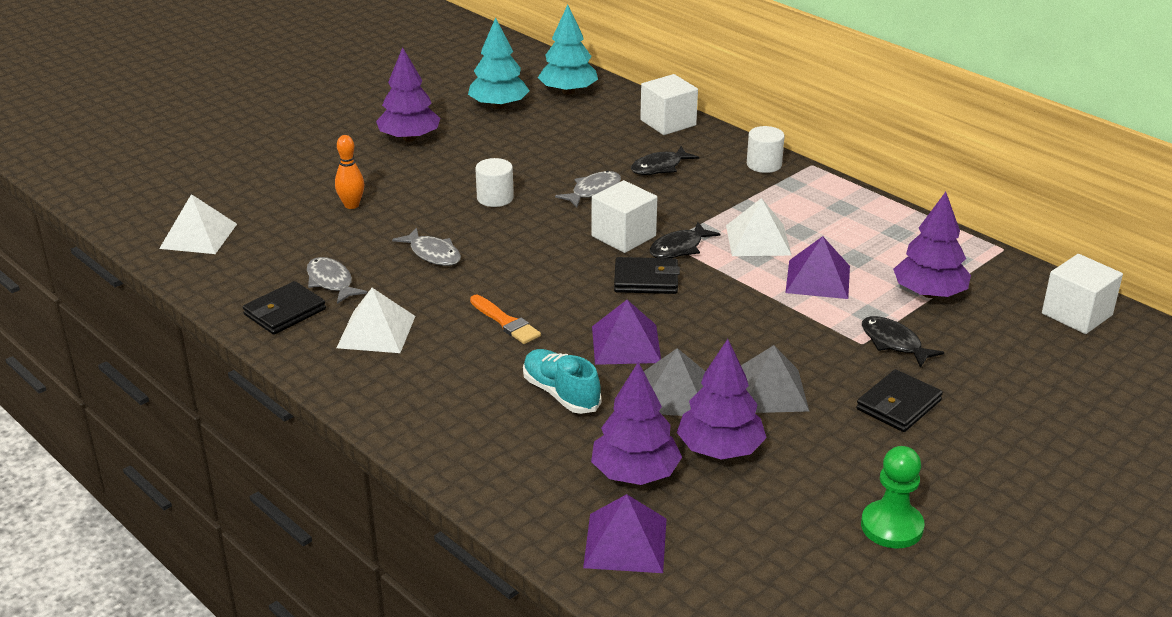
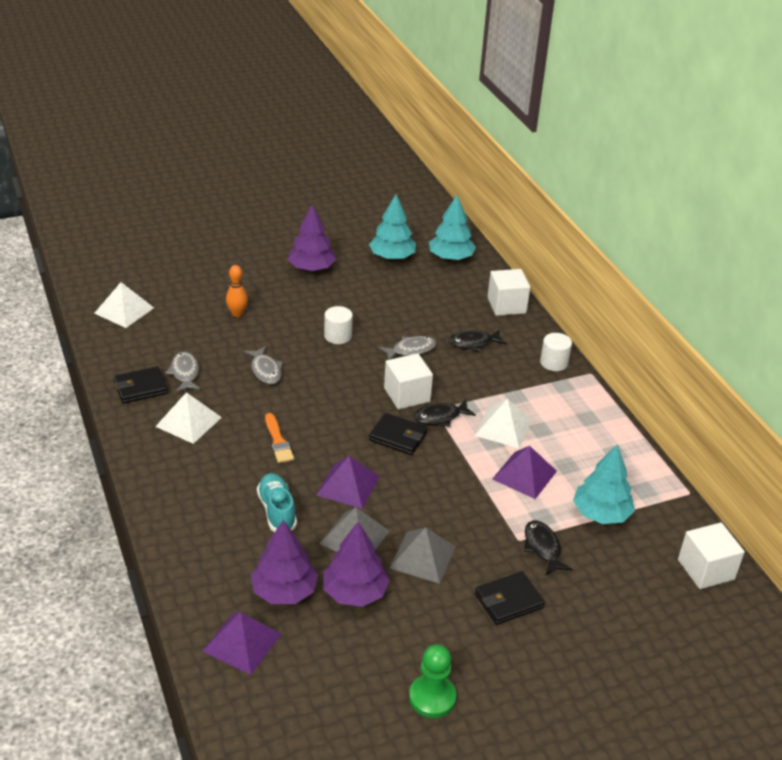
camera: 20 degrees right, 5 degrees up
(929, 293) = (601, 514): purple tree -> turquoise tree

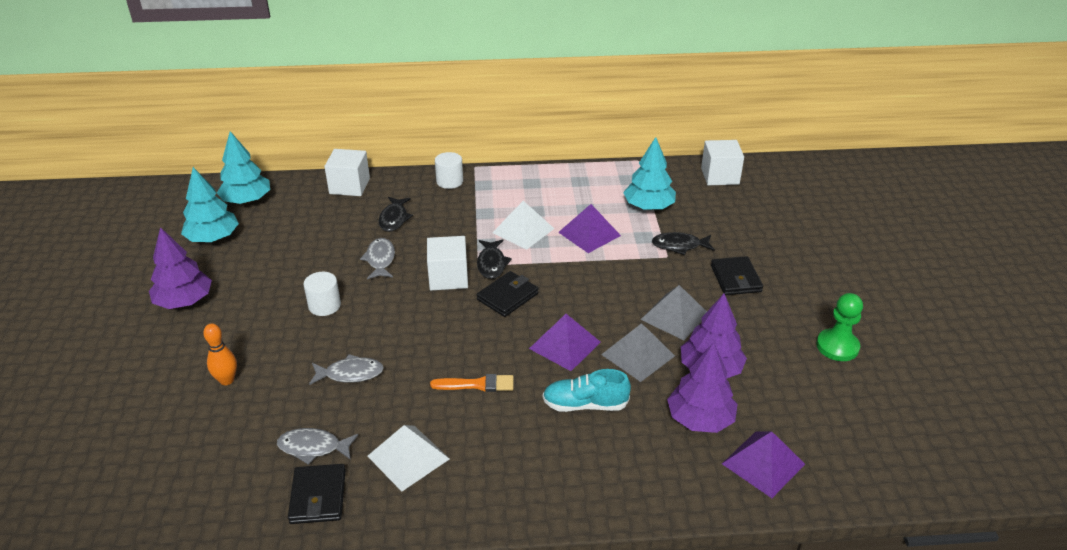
camera: 70 degrees left, 0 degrees up
(124, 310) = (136, 494): white pyramid -> none

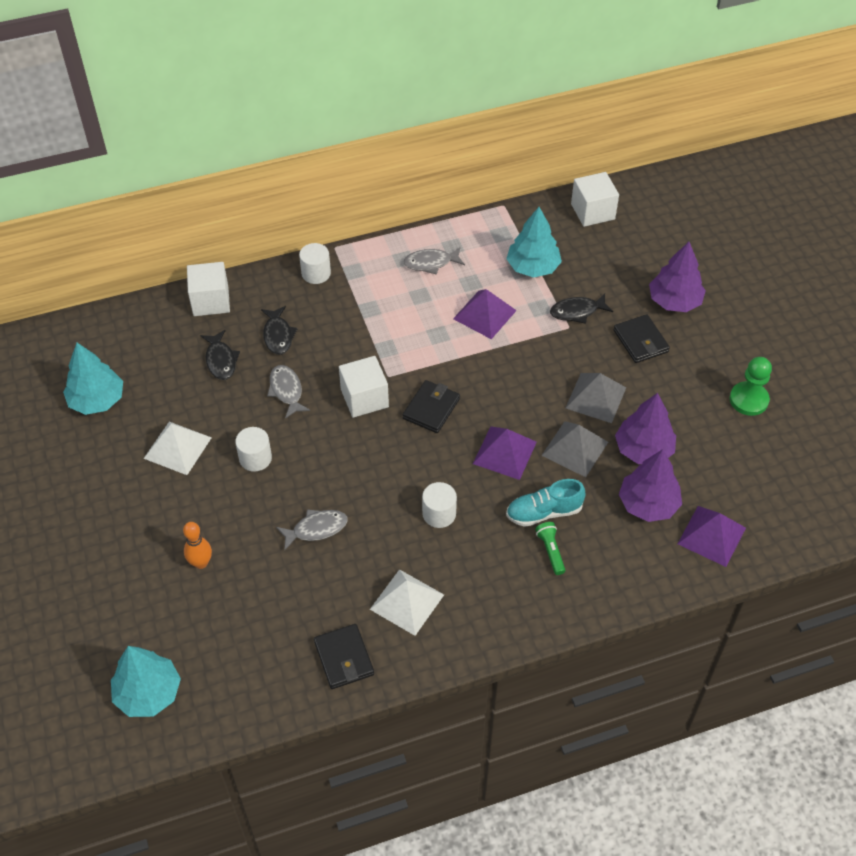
camera: 15 degrees left, 15 degrees up
(184, 301) = (109, 484): purple tree -> purple tree (674, 301)
(247, 201) = (107, 343): turquoise tree -> turquoise tree (148, 693)
(313, 447) = (317, 612): grey fish -> grey fish (431, 263)
(476, 384) = (439, 514): orange brush -> white cylinder
(492, 264) = (401, 372): black fish -> black fish (221, 360)
(523, 230) = (417, 323): white pyramid -> white pyramid (177, 448)
(579, 442) = (550, 551): none -> green flashlight

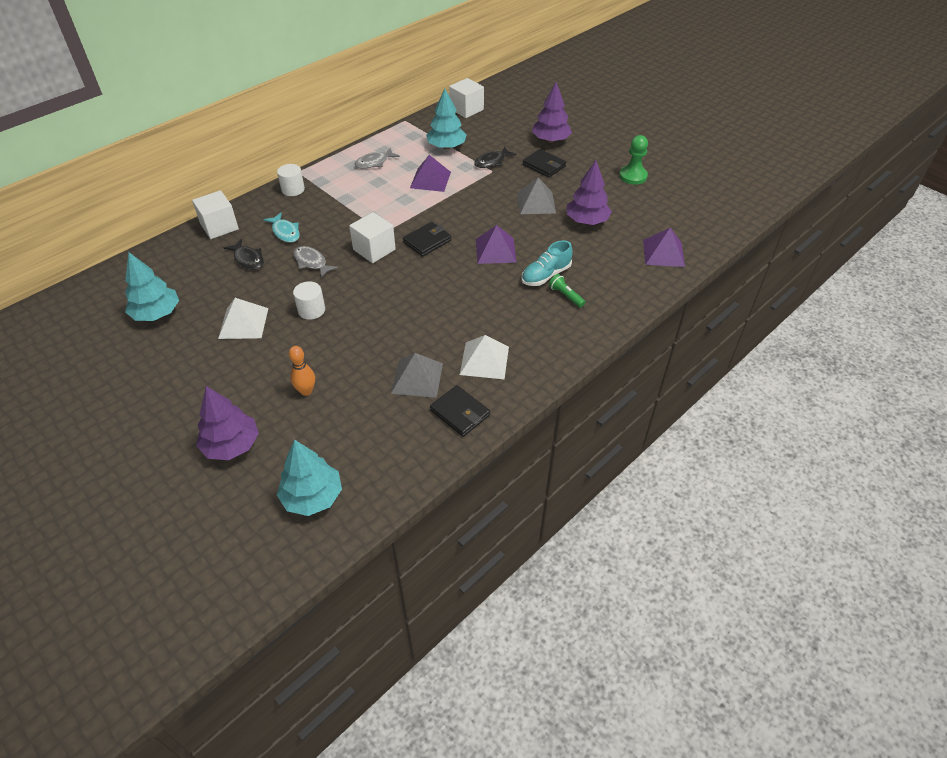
camera: 25 degrees left, 5 degrees down
(278, 335) = (285, 232): black fish -> turquoise fish
(316, 529) = (386, 338): grey fish -> none
(431, 409) = (427, 241): black wallet -> black wallet turned 45 degrees clockwise
(439, 514) = (473, 299): white cylinder -> none
(575, 448) = (541, 234): grey pyramid -> grey pyramid (417, 378)
(648, 504) = (611, 249): purple tree -> purple tree (231, 445)

